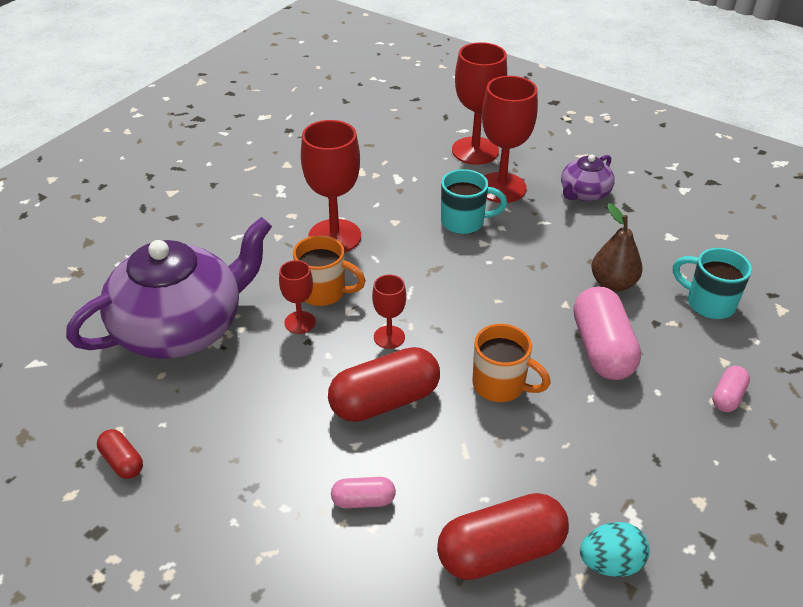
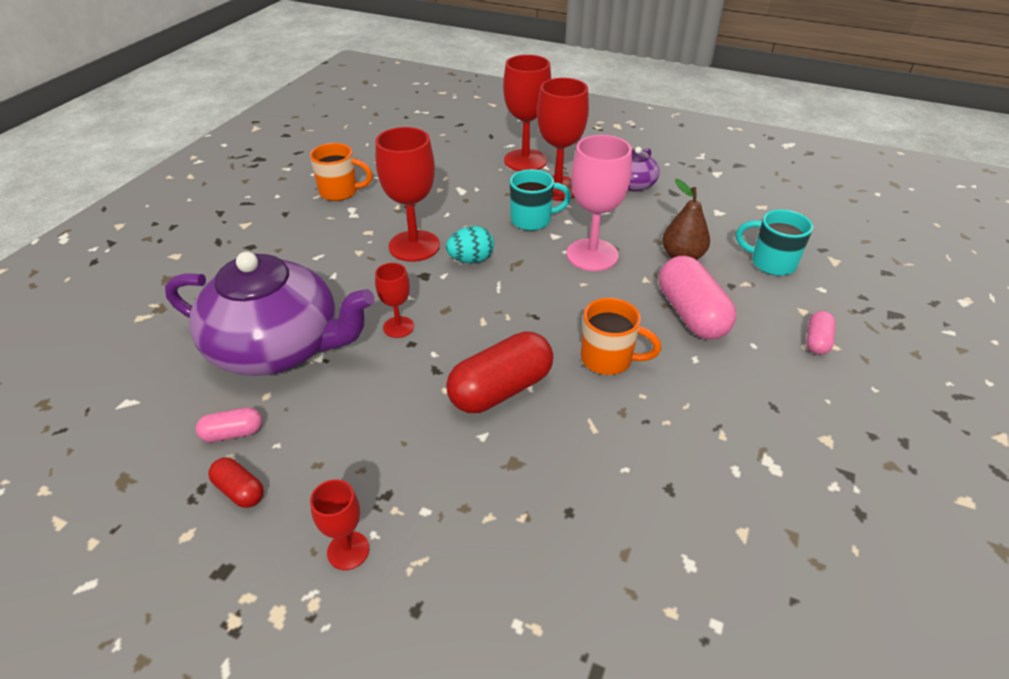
camera: 10 degrees left, 0 degrees up
(181, 327) = (278, 347): purple teapot -> purple teapot turned 60 degrees clockwise
(324, 292) = (416, 297): orange mug -> orange mug (340, 192)
(363, 501) = (505, 490): pink capsule -> pink capsule (233, 433)
(389, 337) = (489, 329): red goblet -> red goblet (348, 550)
(500, 552) = (656, 520): red capsule -> none
(516, 269) = (592, 255): none -> pink goblet
(610, 563) = (765, 513): turquoise egg -> turquoise egg (471, 260)

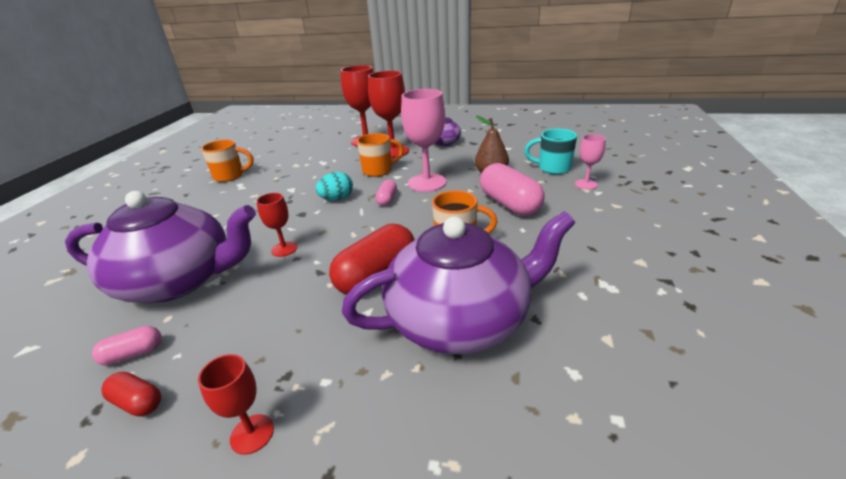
camera: 10 degrees left, 10 degrees down
(414, 246) = (291, 198): red goblet -> none
(533, 220) = (379, 170): turquoise mug -> orange mug
(583, 470) = (460, 319): none -> purple teapot
(806, 301) = (586, 184): none -> pink goblet
(817, 341) = (604, 204): pink capsule -> pink capsule (387, 200)

